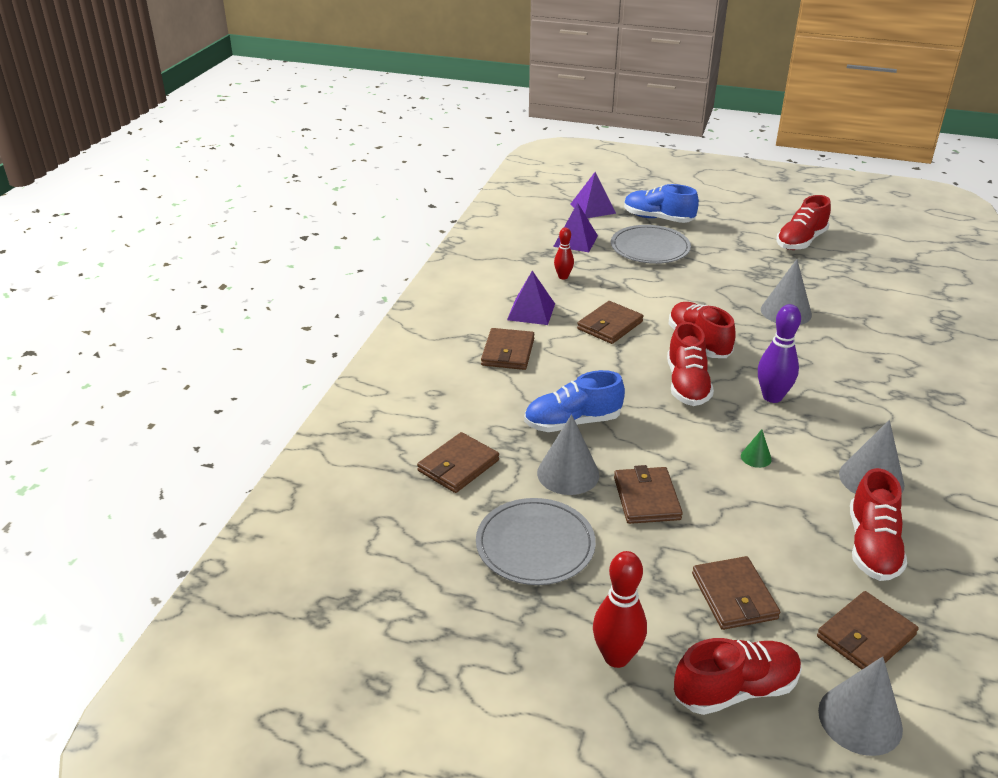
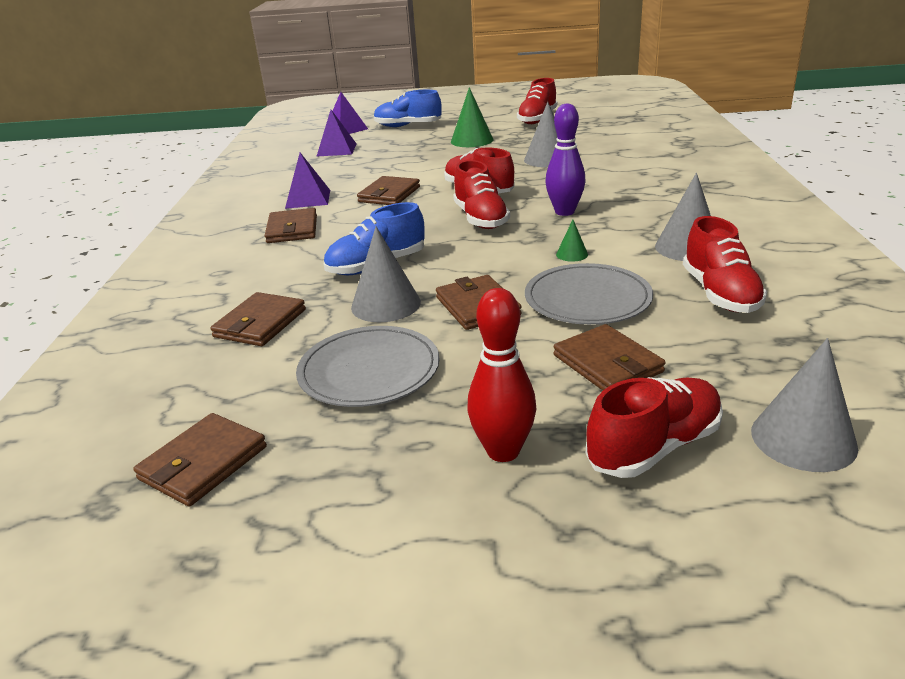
camera: 15 degrees left, 5 degrees down
(563, 277) = (332, 172): red bowling pin -> none
(650, 248) = (407, 143): grey plate -> grey plate (587, 299)
(718, 260) = (472, 140): none -> green cone
(865, 636) = (760, 364): brown wallet -> brown wallet (203, 463)

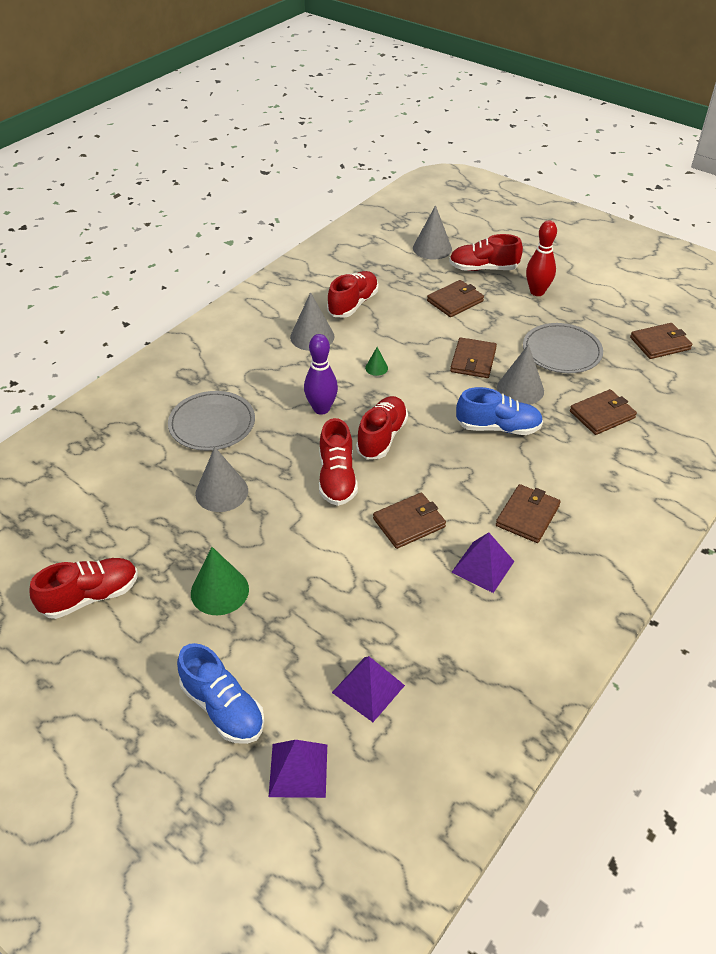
camera: 145 degrees left, 15 degrees up
(587, 299) = (414, 335): grey plate -> grey plate (212, 423)
(607, 364) = (455, 301): brown wallet -> brown wallet turned 45 degrees clockwise

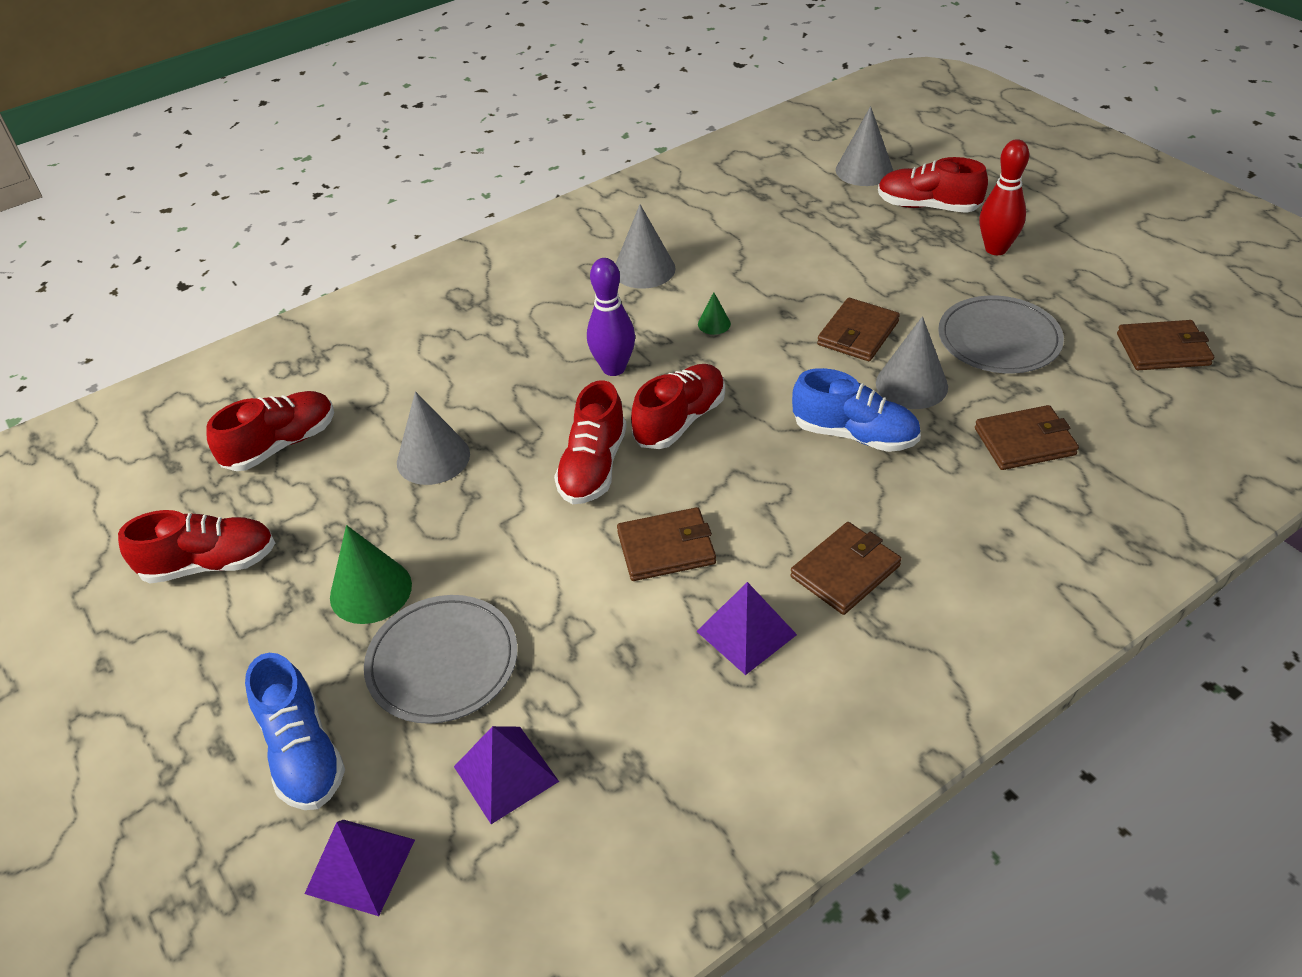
camera: 20 degrees right, 0 degrees up
(212, 423) = (462, 365): grey plate -> grey plate (442, 662)
(353, 304) = (719, 233): red shoe -> red shoe (281, 445)
(455, 301) = (866, 247): brown wallet -> none

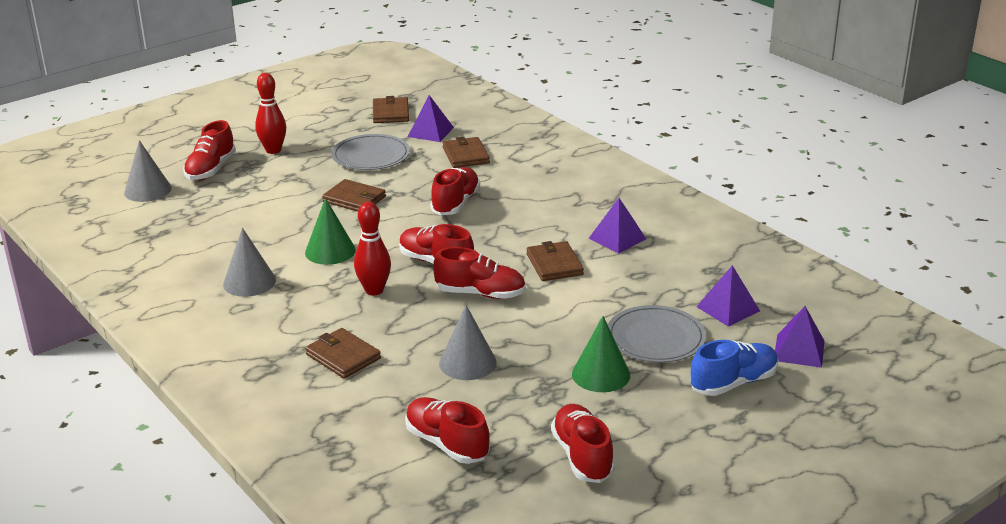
camera: 95 degrees left, 15 degrees down
(614, 368) = (374, 290): purple bowling pin -> red bowling pin
(714, 324) = (330, 251): green cone -> green cone, size x2.01
(845, 571) = (569, 209): brown wallet -> brown wallet (343, 356)
(854, 435) = (455, 203): blue shoe -> red shoe
(911, 385) = (410, 184): grey cone -> none
(1104, 397) = (430, 132): none -> purple pyramid

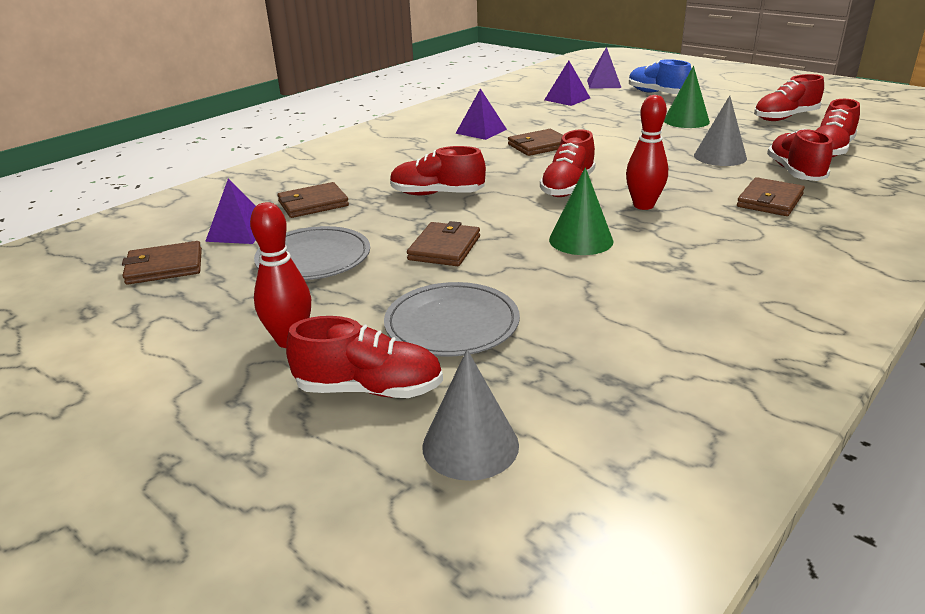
camera: 100 degrees left, 0 degrees up
(249, 282) = (688, 274): grey cone -> none
(480, 293) = (610, 164): red shoe -> red shoe (795, 172)
(655, 338) = (623, 112): grey plate -> grey plate (452, 323)

